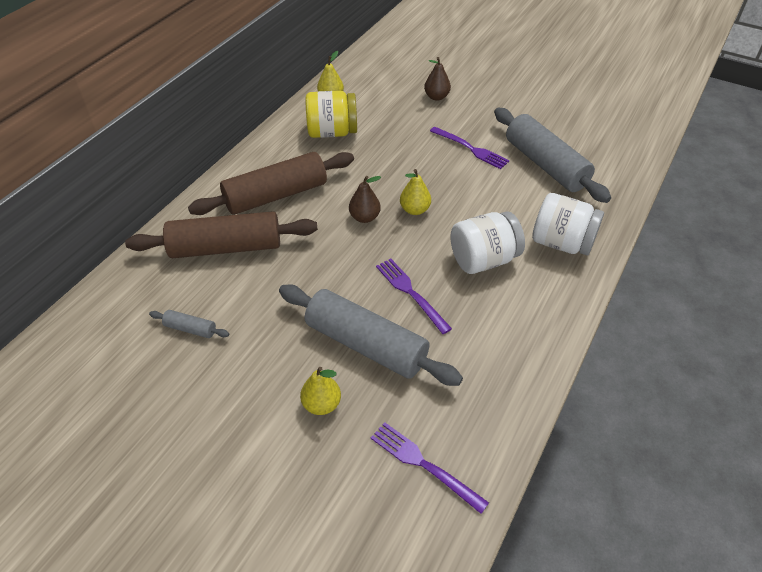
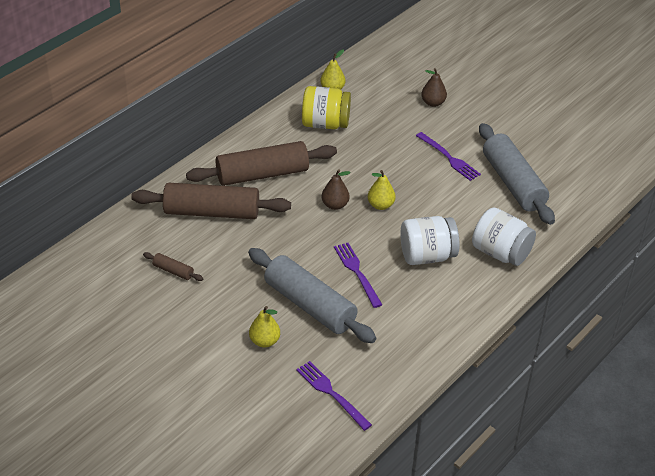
camera: 10 degrees right, 5 degrees down
(190, 329) = (173, 271): grey rolling pin -> brown rolling pin

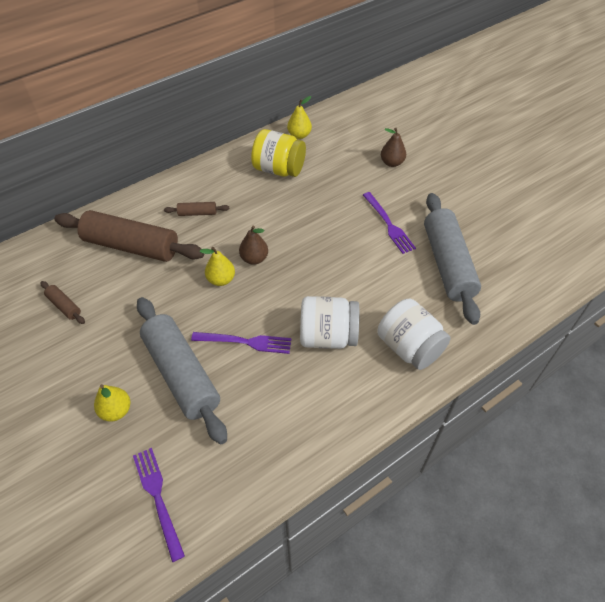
camera: 15 degrees right, 10 degrees up
(262, 174) = (197, 213): brown rolling pin -> brown rolling pin, size x0.42
(356, 272) = (246, 342): purple fork -> purple fork turned 105 degrees clockwise
(380, 205) = (300, 266): yellow pear -> yellow pear (221, 279)

